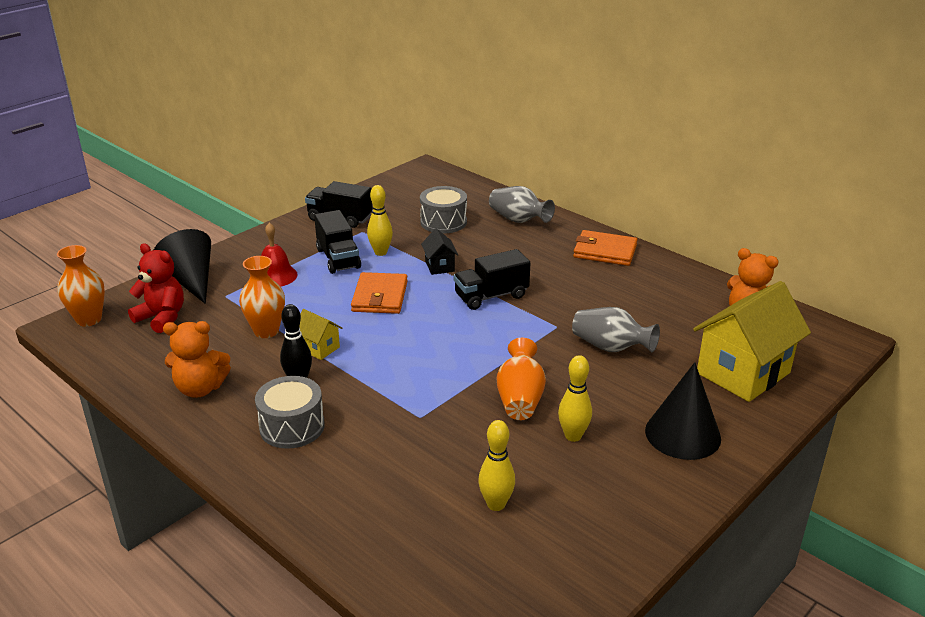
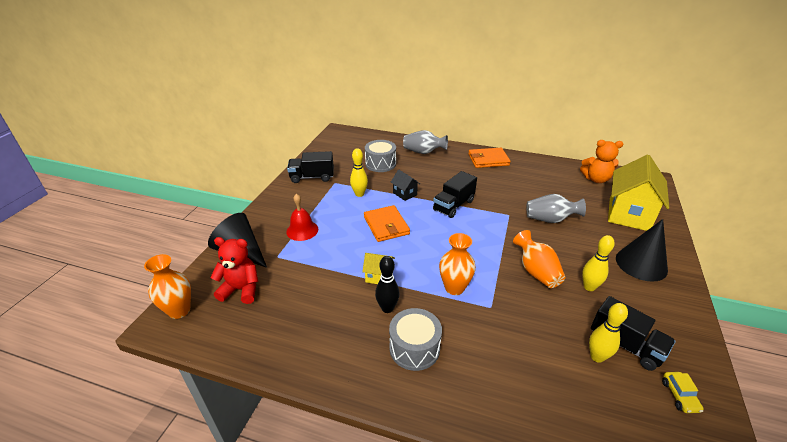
camera: 25 degrees left, 5 degrees up
(200, 388) = (319, 341): orange teddy bear -> none
(266, 331) = (331, 275): orange vase -> orange vase (454, 288)
(338, 258) = (335, 206): black truck -> black truck (625, 345)
(555, 573) = (679, 396): none -> yellow car

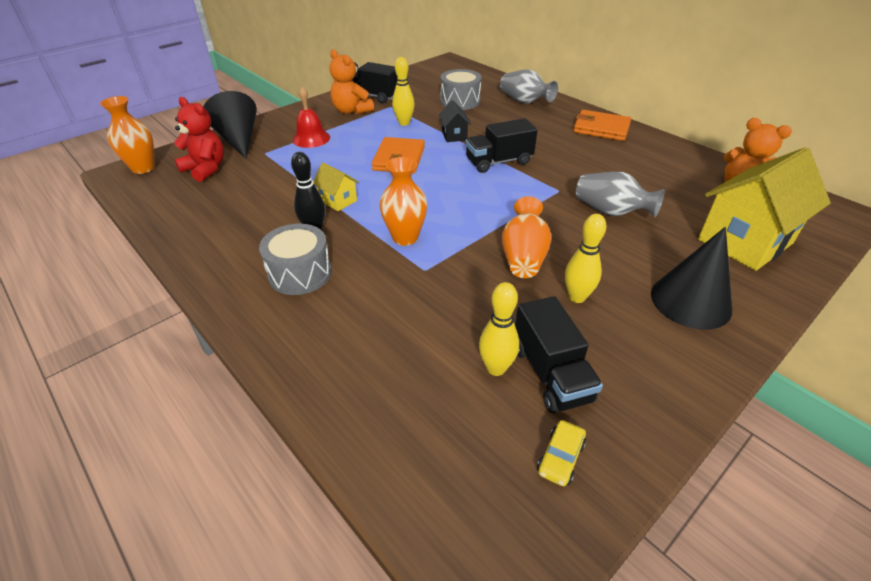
camera: 30 degrees right, 5 degrees up
(308, 195) = (351, 111): none -> orange teddy bear

